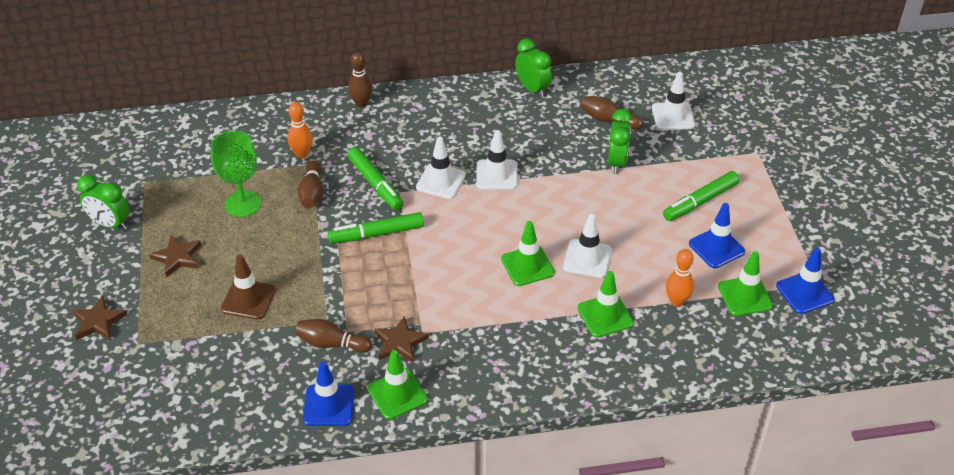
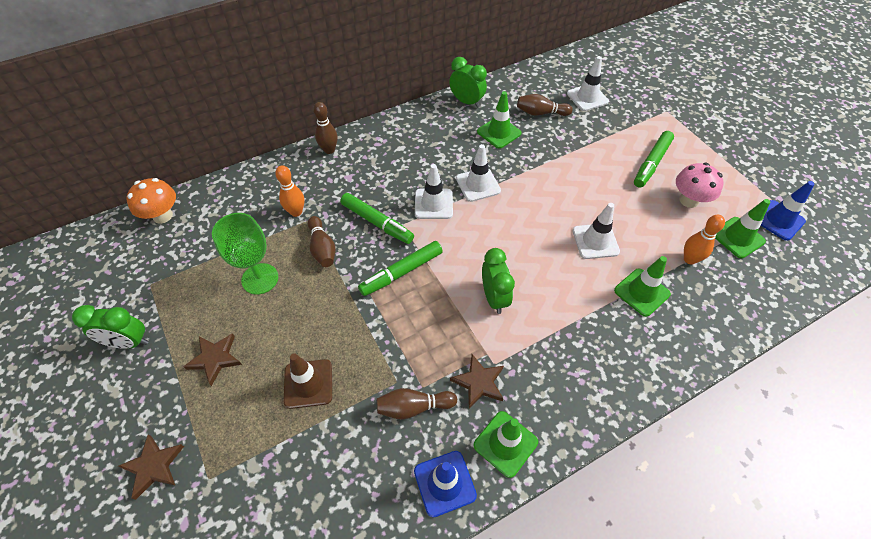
camera: 20 degrees left, 10 degrees up
(177, 125) = (162, 216): none -> orange mushroom
(527, 266) = (550, 263): green traffic cone -> green traffic cone (499, 132)
(617, 162) = (568, 147): green clock -> green clock (494, 297)
(716, 248) = (689, 200): blue traffic cone -> pink mushroom

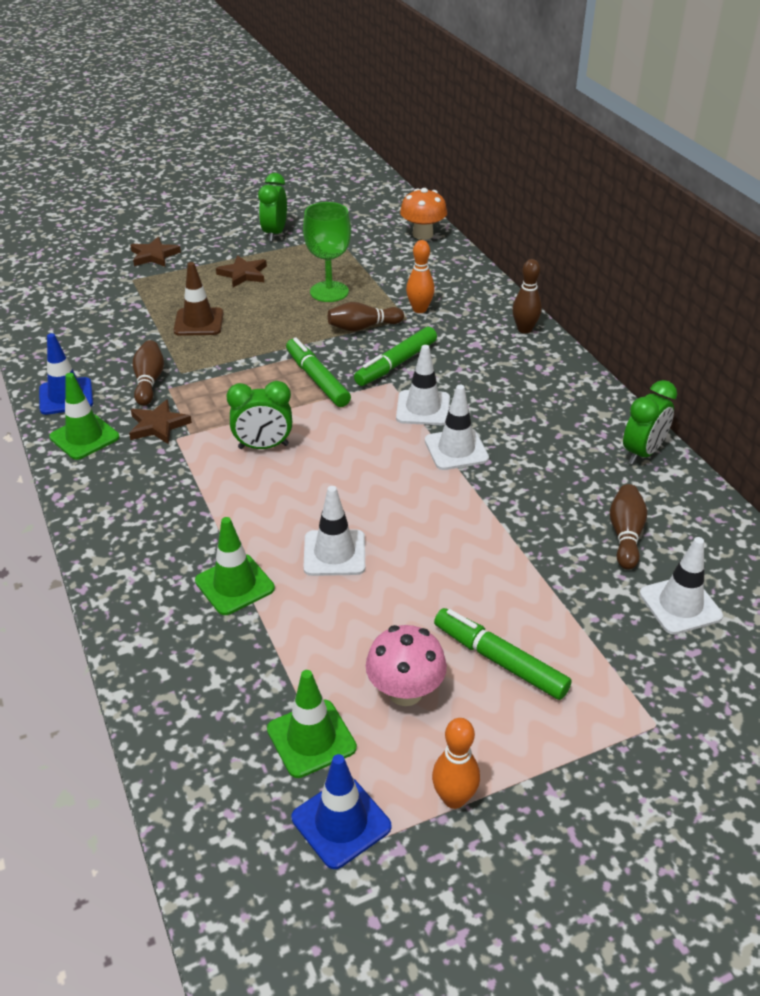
camera: 95 degrees right, 15 degrees down
(499, 132) = (570, 481): green traffic cone -> none
(689, 259) = (279, 657): orange bowling pin -> orange bowling pin (454, 798)

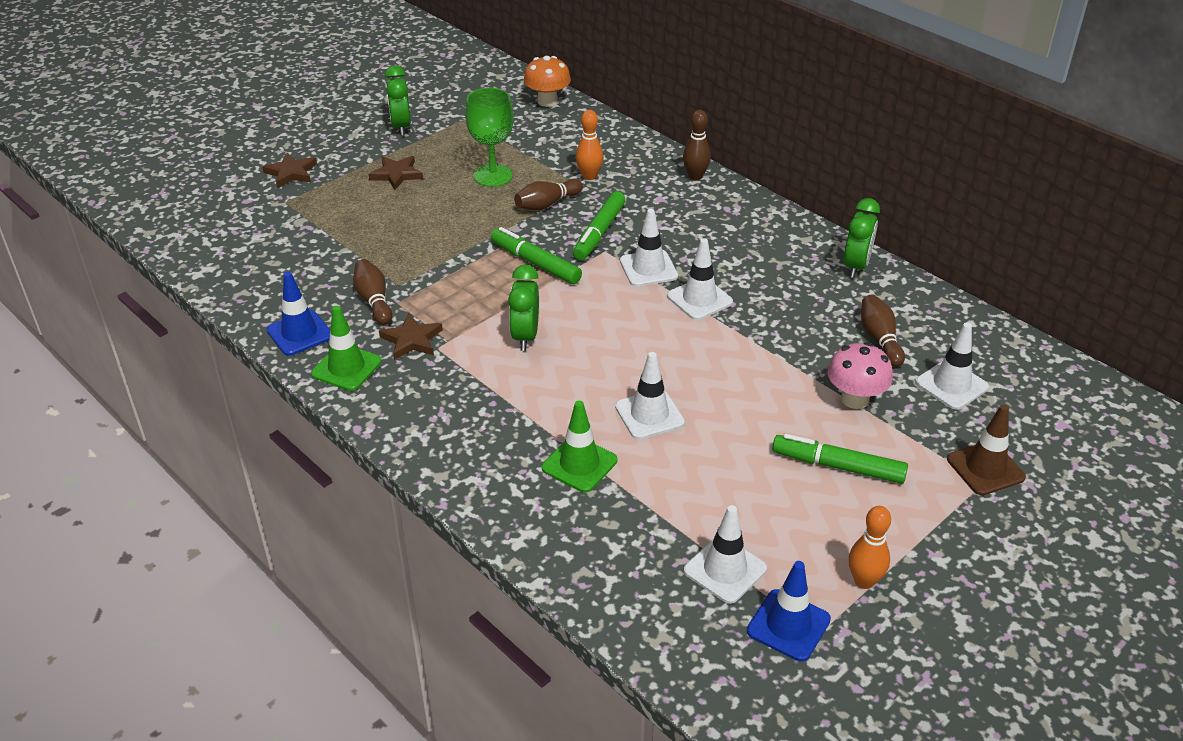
camera: 20 degrees left, 0 degrees up
(199, 322) = (384, 232): brown traffic cone -> brown traffic cone (985, 468)
(263, 446) = (525, 336): green clock -> green clock turned 120 degrees clockwise
(311, 738) = (725, 570): green traffic cone -> white traffic cone
(405, 692) = (778, 511): pink mushroom -> pink mushroom (855, 399)

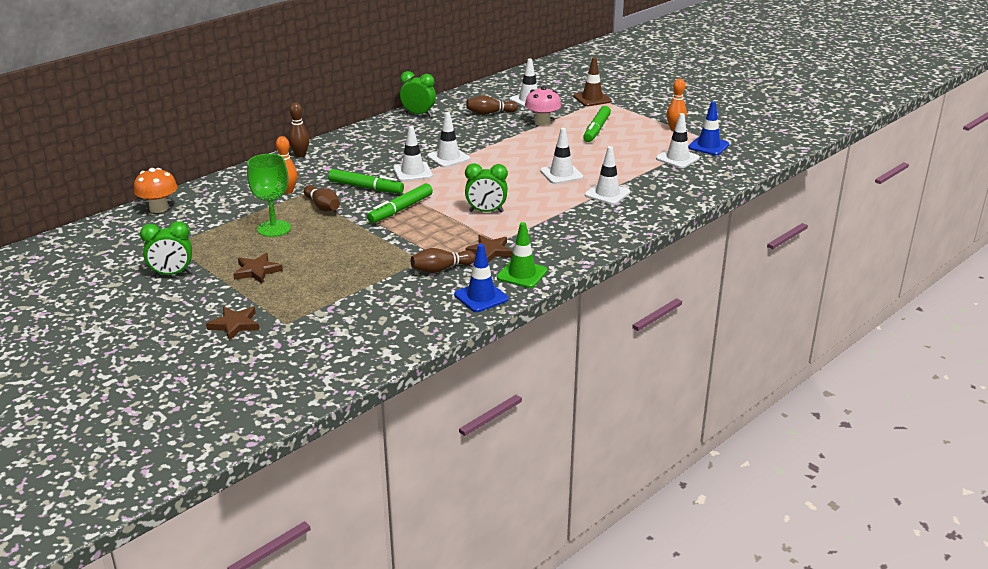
camera: 90 degrees left, 10 degrees down
(579, 464) = (607, 194): green traffic cone -> white traffic cone

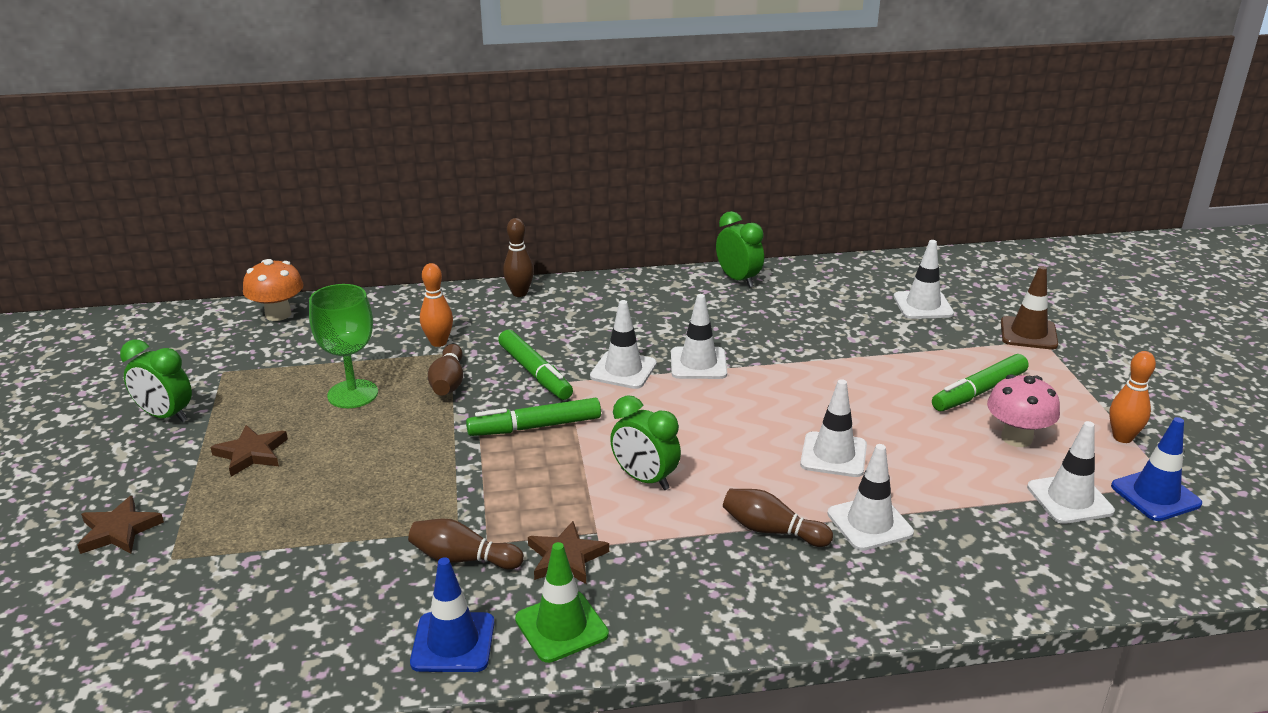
camera: 35 degrees right, 0 degrees up
(490, 113) = (840, 309): brown bowling pin -> brown bowling pin (772, 530)
(542, 122) = (903, 350): pink mushroom -> pink mushroom (1016, 438)

